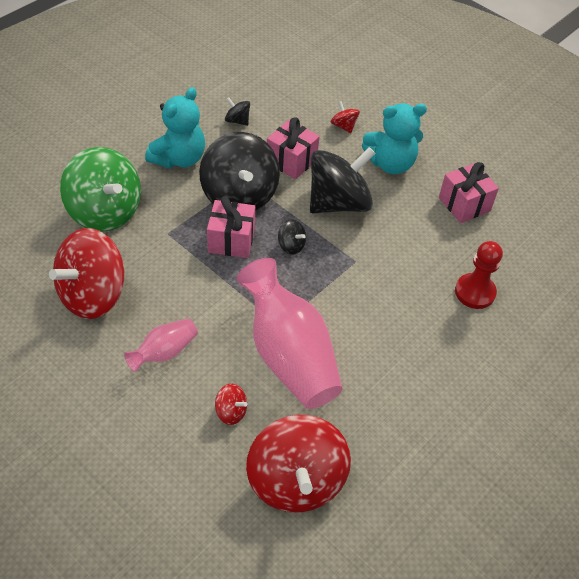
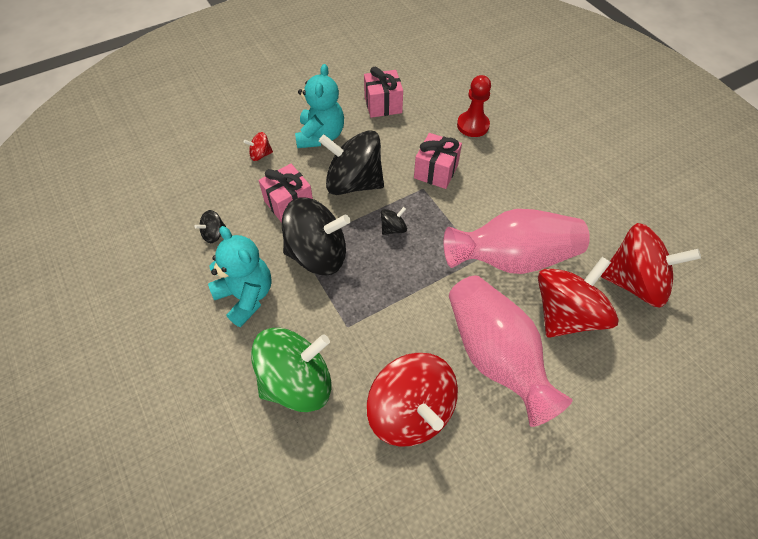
camera: 70 degrees left, 5 degrees up
(164, 352) = (495, 356): pink vase -> pink vase, size x2.06
(231, 240) = (373, 273): pink gift -> pink gift (436, 171)
(231, 411) = (566, 314): red spinning top -> red spinning top, size x2.38
(338, 203) = (354, 183): black spinning top -> black spinning top turned 60 degrees counterclockwise

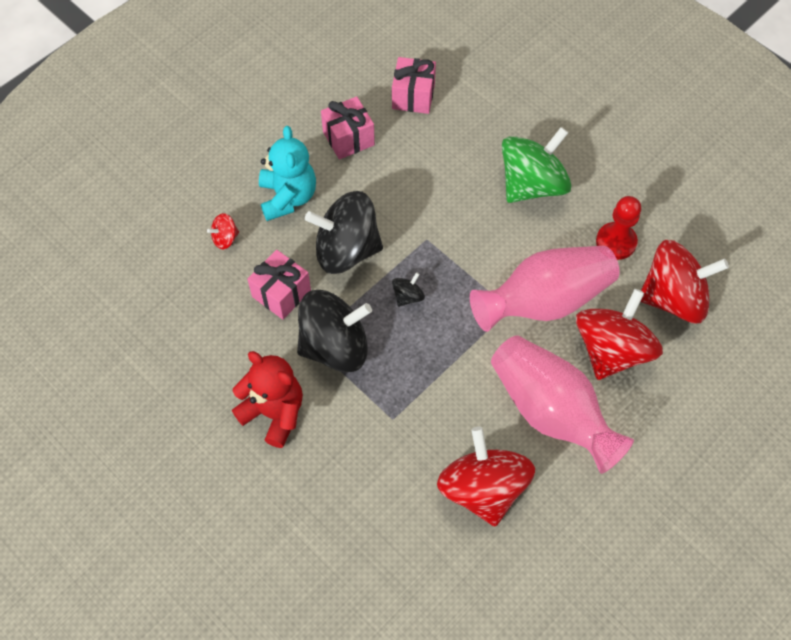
camera: 15 degrees left, 5 degrees up
(214, 234) = (210, 350): black spinning top -> none
(246, 296) = (274, 413): turquoise teddy bear -> red teddy bear
(297, 382) = (360, 489): green spinning top -> green spinning top (532, 185)
(411, 411) = (483, 489): red spinning top -> red spinning top turned 150 degrees counterclockwise
(436, 171) = (435, 214): pink gift -> pink gift (413, 96)
(473, 125) = (461, 144): red pawn -> red pawn (616, 242)

